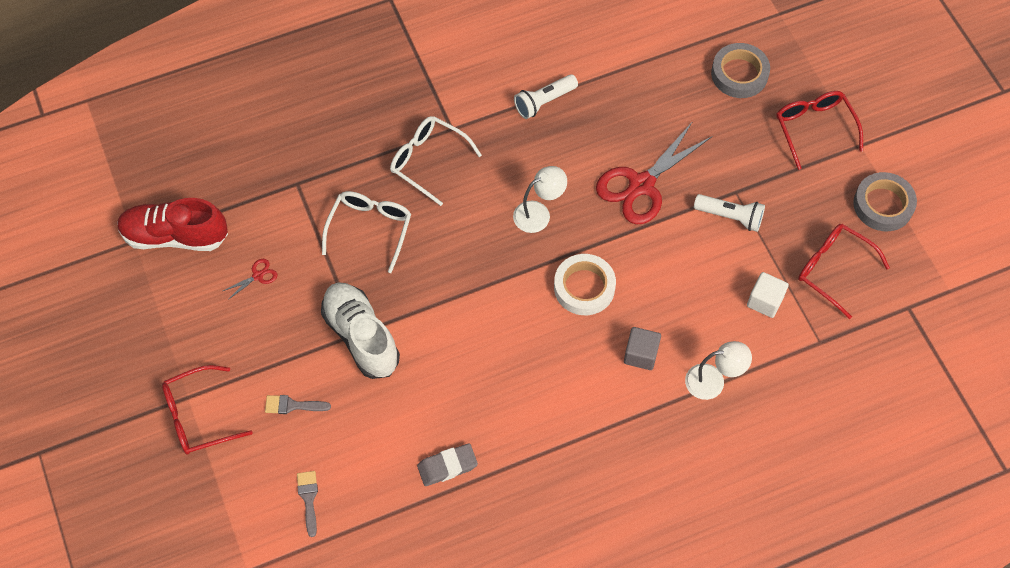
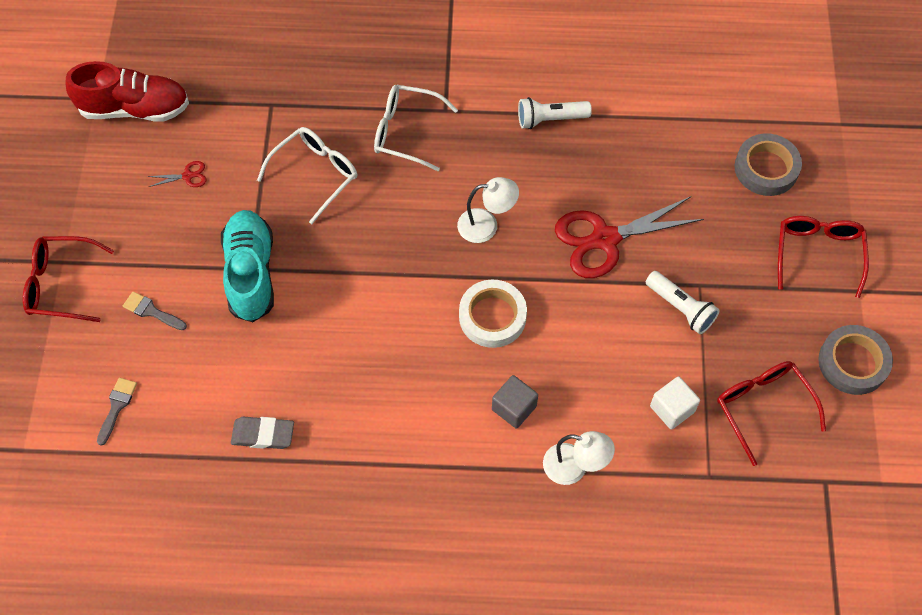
camera: 25 degrees right, 0 degrees up
(175, 236) = (135, 108): red shoe -> red shoe turned 150 degrees clockwise
(361, 336) = (251, 273): white shoe -> turquoise shoe
(428, 161) = (406, 132): white glasses -> white glasses turned 45 degrees counterclockwise

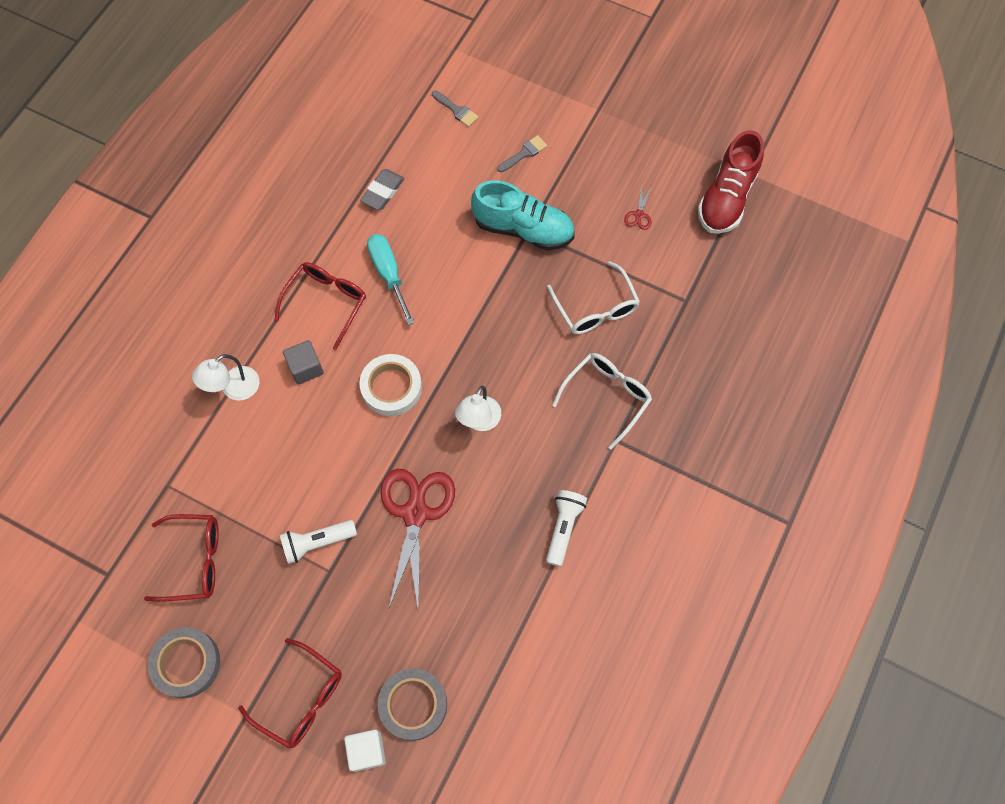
camera: 115 degrees right, 5 degrees up
(61, 284) = (578, 103): red glasses -> red glasses (326, 302)
(365, 379) = (389, 274): none -> turquoise screwdriver
(672, 409) = (236, 486): white cube -> white cube (367, 751)

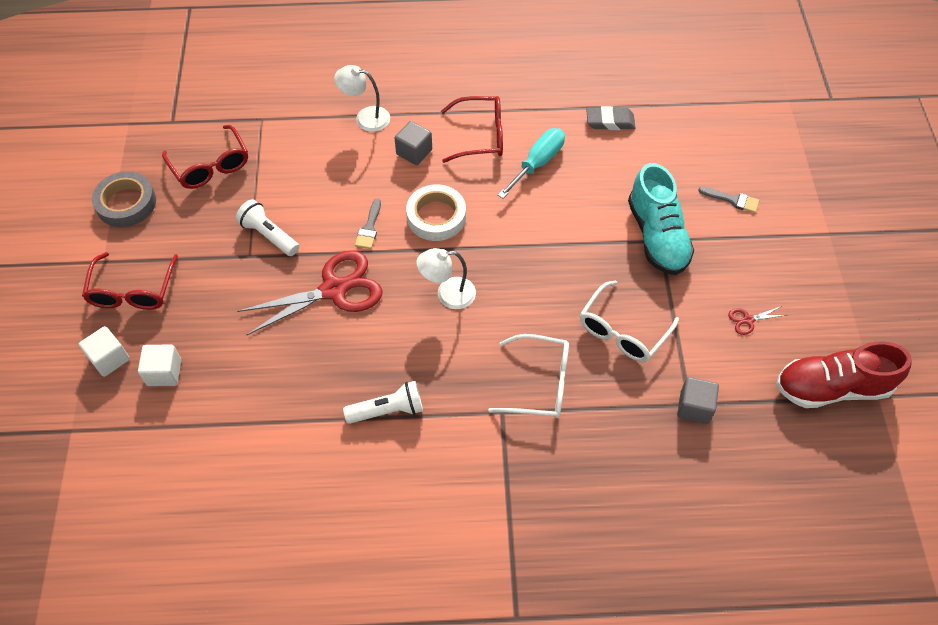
camera: 60 degrees right, 10 degrees down
(413, 705) = (164, 372): grey tape -> white cube
(456, 110) = (731, 131): grey brush -> grey brush (369, 228)
(690, 299) = (694, 407): none -> grey cube

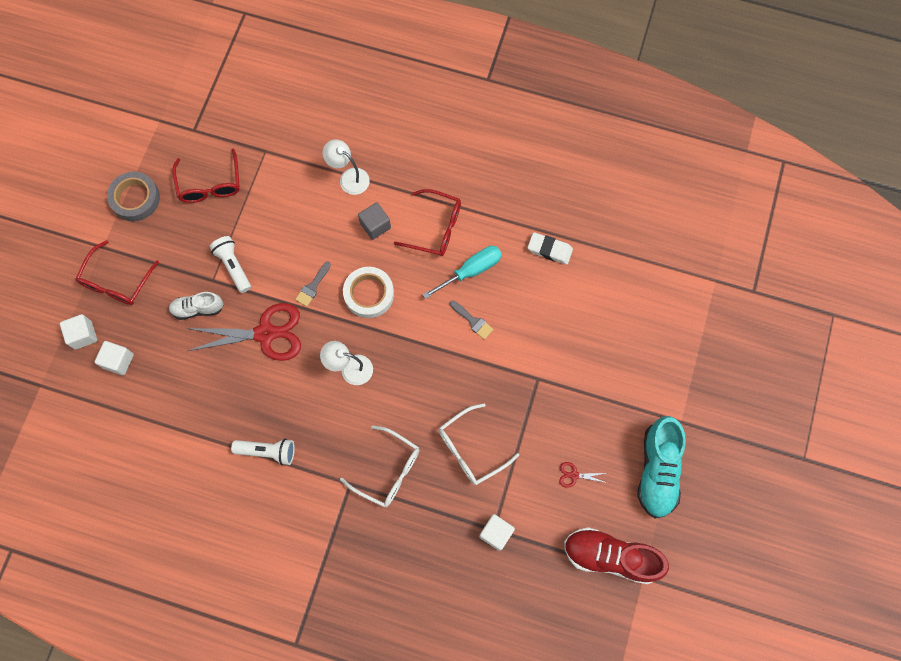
camera: 20 degrees right, 15 degrees up
(243, 289) = (198, 309): none -> white shoe
(610, 121) = (549, 250): grey eraser -> white eraser
(657, 236) = (537, 374): turquoise shoe -> turquoise shoe (657, 470)
(694, 407) = (496, 533): grey cube -> white cube
(732, 200) = (616, 362): grey brush -> grey brush (473, 321)

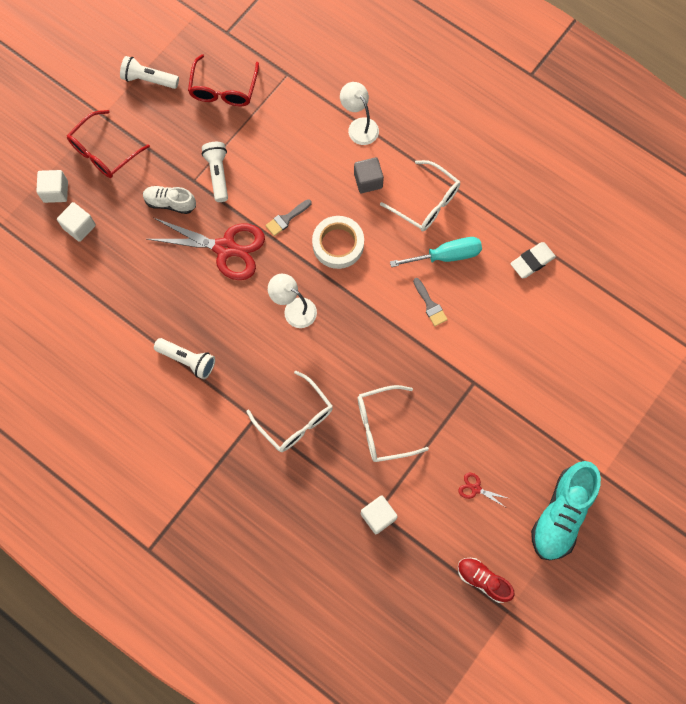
camera: 20 degrees right, 0 degrees up
(135, 198) = (149, 79): grey tape -> white flashlight
(436, 228) = (426, 203): red glasses -> white glasses
(549, 250) = (532, 261): white eraser -> white eraser turned 75 degrees counterclockwise
(610, 556) = (483, 580): red shoe -> red shoe, size x0.59

